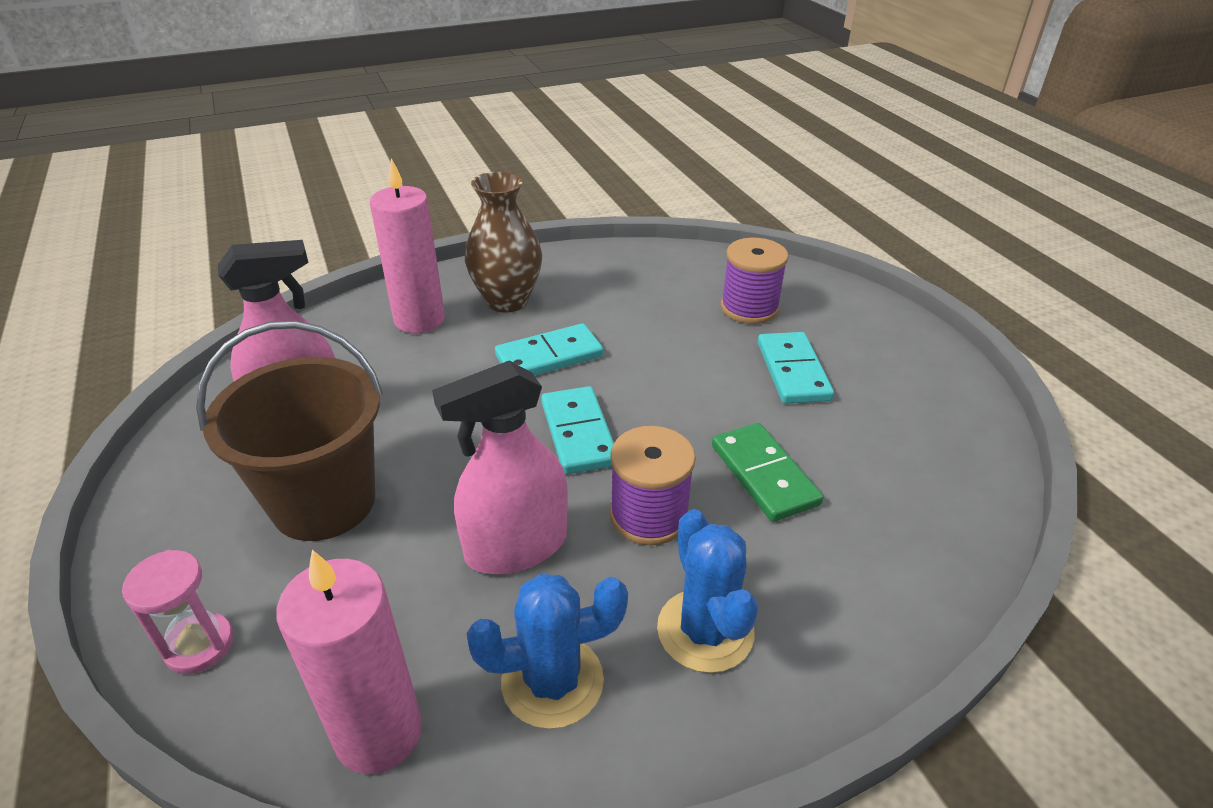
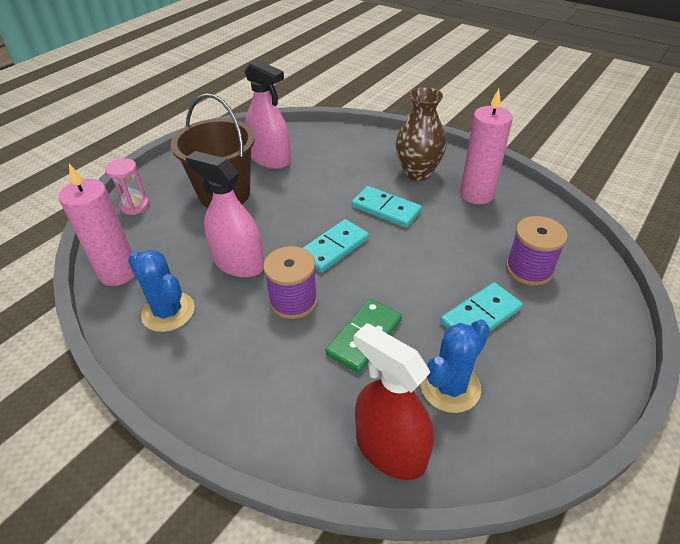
camera: 60 degrees right, 5 degrees up
(419, 319) = (369, 154): pink candle -> pink candle (476, 194)
(705, 630) = (228, 355): blue cactus -> blue cactus (450, 386)
(945, 527) = (390, 449): none -> red spray bottle

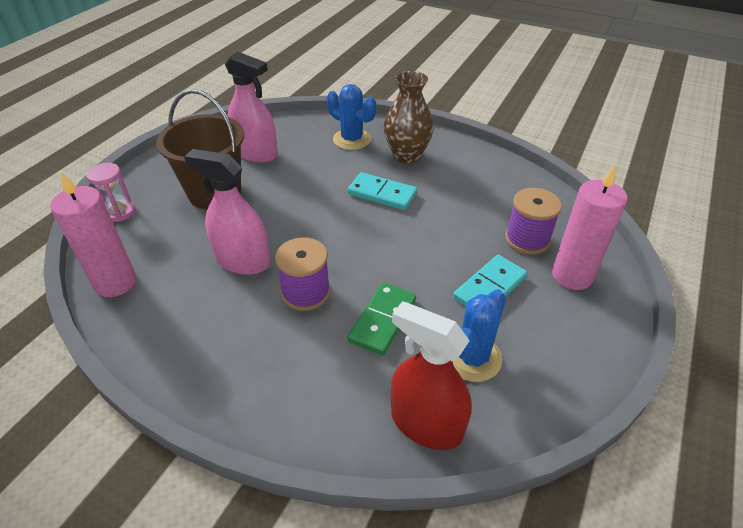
camera: 10 degrees left, 0 degrees up
(168, 312) = (177, 317): blue cactus -> blue cactus (352, 139)
(333, 248) = (337, 236): turquoise domino -> none
(476, 194) = (467, 172): pink candle -> pink candle (572, 276)

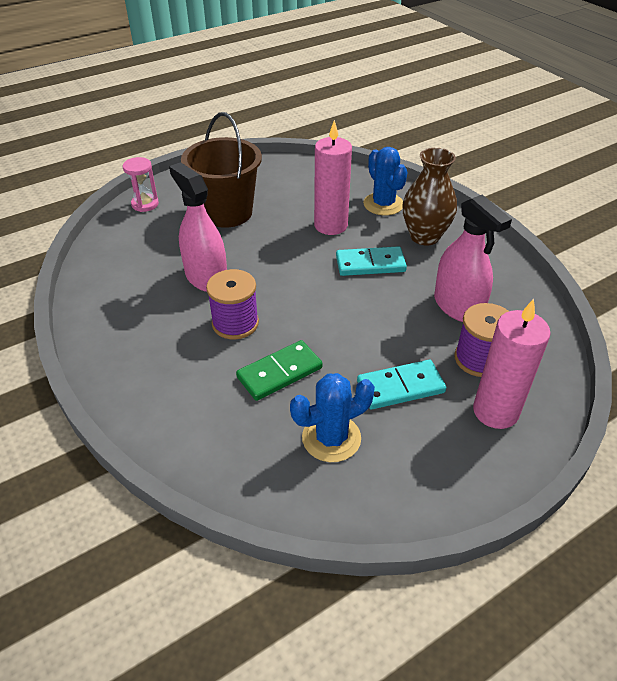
camera: 30 degrees right, 0 degrees up
(115, 282) = (103, 258): pink candle -> pink candle (331, 225)
(256, 153) = (287, 190): pink spray bottle -> pink spray bottle (458, 306)
(382, 194) = (370, 264): turquoise domino -> turquoise domino turned 60 degrees counterclockwise
(426, 424) = (246, 470): red spray bottle -> none

